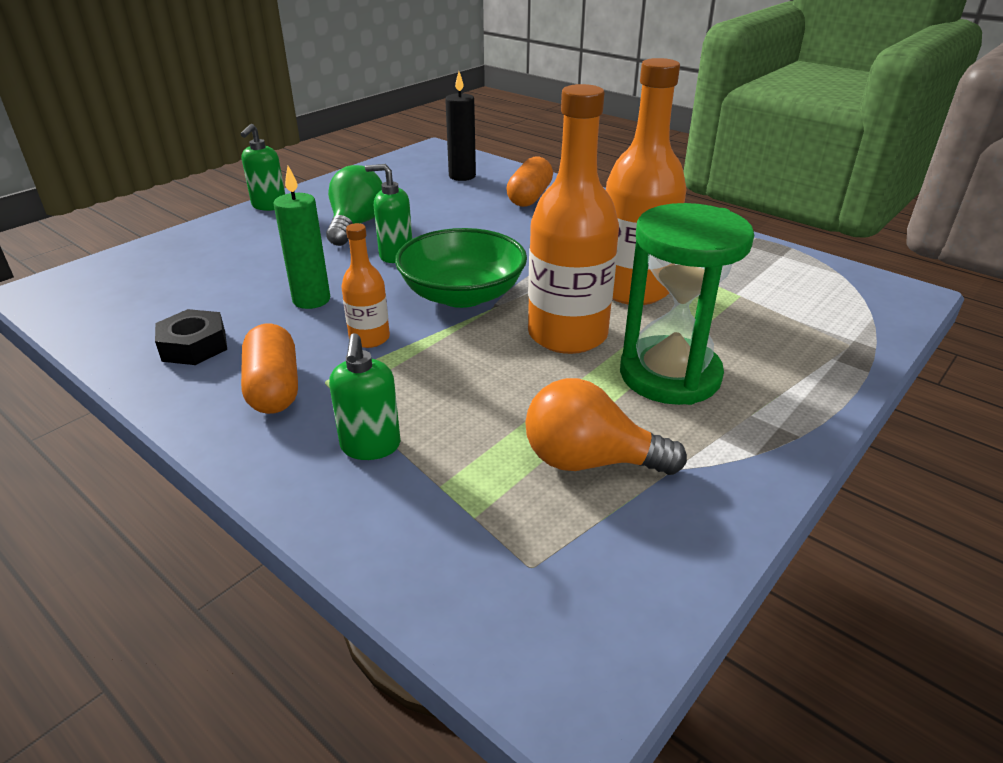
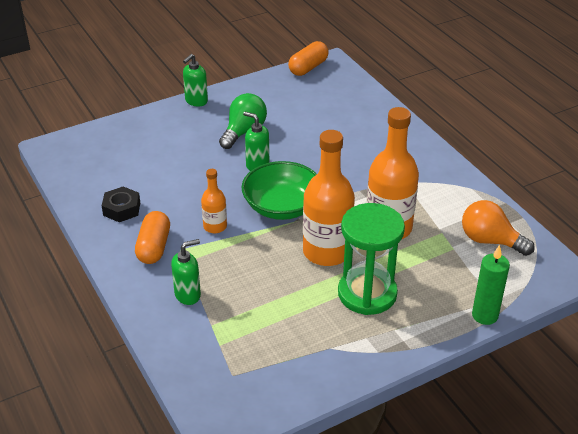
camera: 20 degrees right, 5 degrees up
(311, 300) = (194, 190): green candle -> green candle (484, 315)
(370, 446) = (188, 295): green soap dispenser -> green soap dispenser turned 135 degrees counterclockwise
(462, 176) = (336, 97): black candle -> none
(530, 197) = (372, 129): orange capsule -> orange capsule (308, 68)
(589, 461) = (290, 332): orange light bulb -> orange light bulb (490, 241)

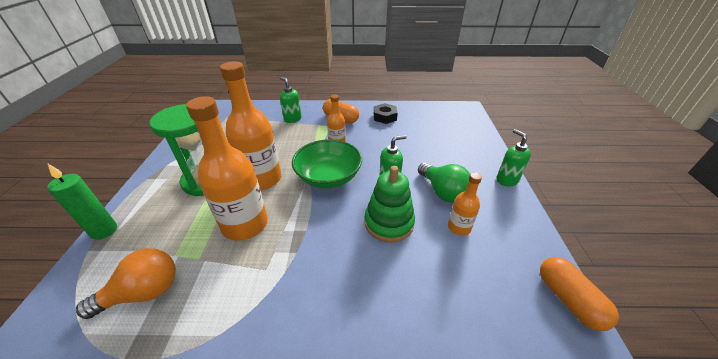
camera: 120 degrees right, 0 degrees up
(188, 295) = (292, 119): green soap dispenser -> green soap dispenser turned 135 degrees clockwise
(282, 115) = (459, 227): none -> orange bottle
(309, 150) = (389, 223): none -> green stacking toy

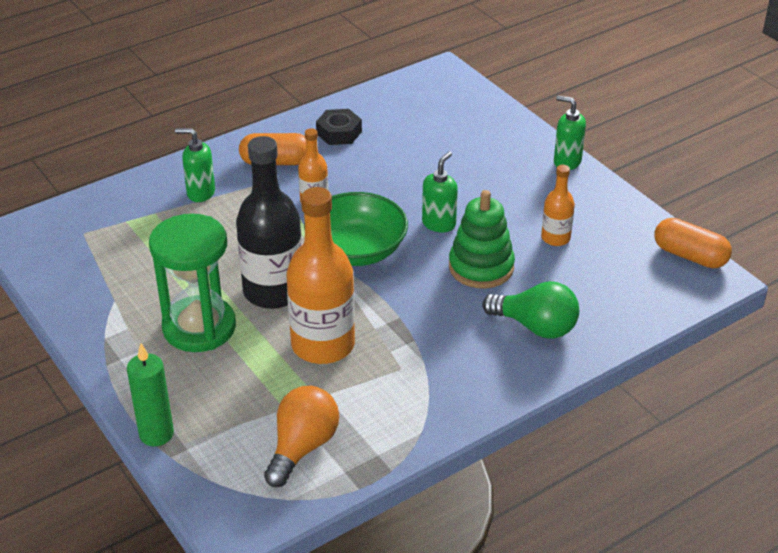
camera: 35 degrees left, 0 degrees up
(262, 179) = (273, 291): orange bottle -> black bottle
(442, 192) = (508, 207): green light bulb -> green light bulb (536, 327)

